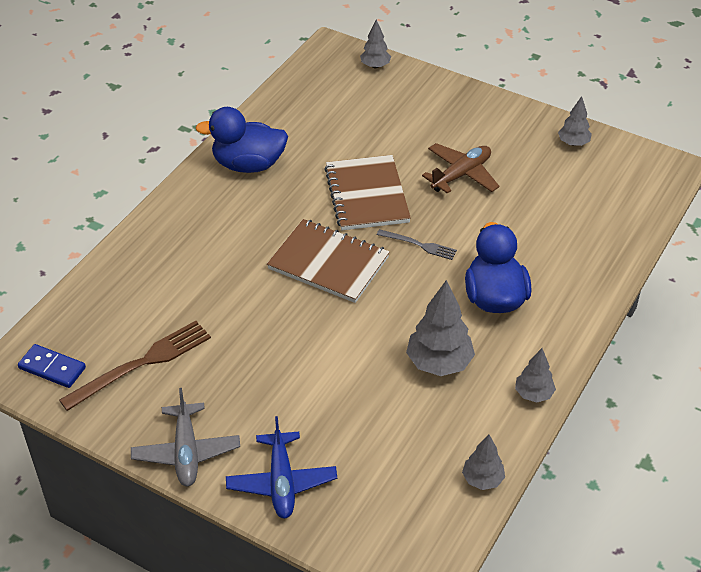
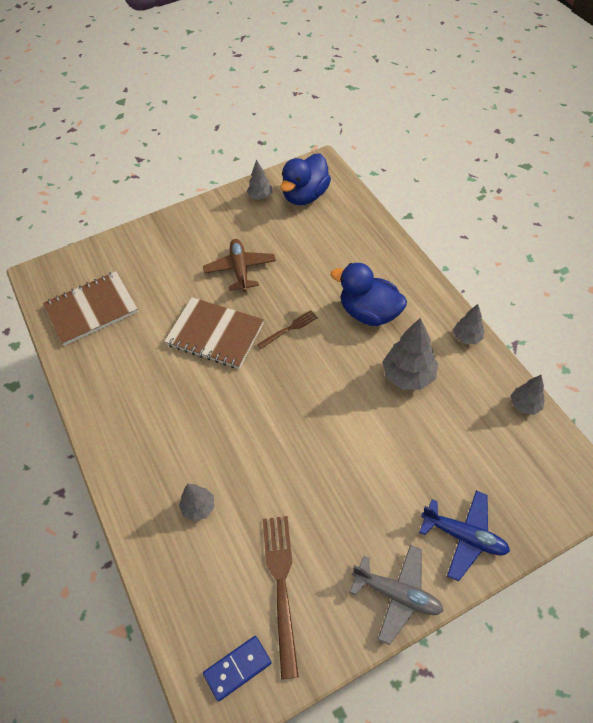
camera: 55 degrees left, 10 degrees up
(248, 165) = (117, 395): blue duck -> blue duck (305, 196)
(328, 263) = (266, 394): brown notebook -> brown notebook (91, 309)
(375, 66) = (84, 259): grey tree -> grey tree (198, 507)
(419, 245) = (289, 329): grey fork -> brown fork

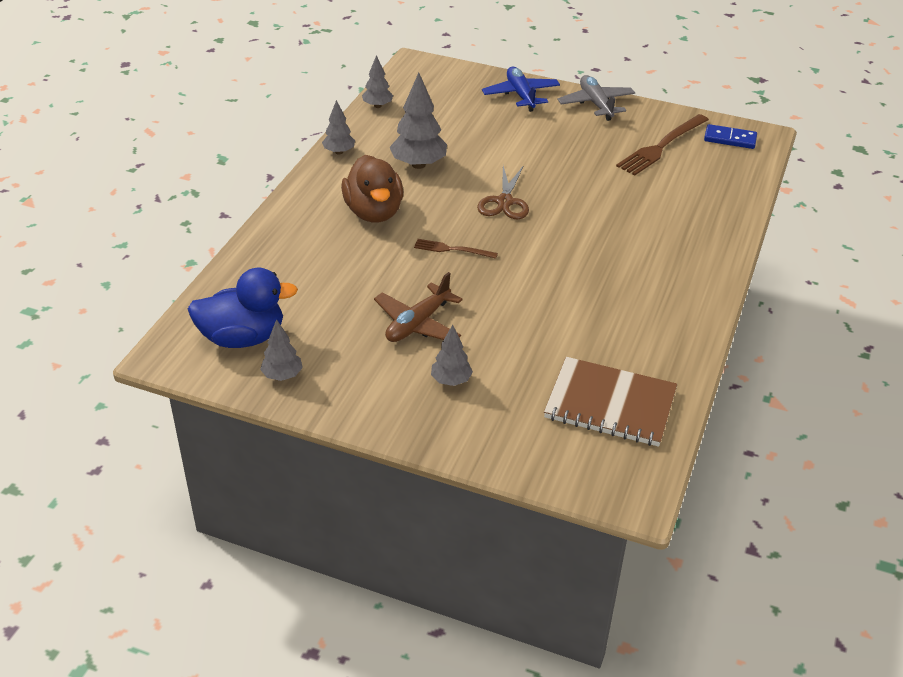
camera: 135 degrees left, 15 degrees down
(198, 507) = (673, 208): grey tree -> grey tree (451, 381)
(215, 334) = (519, 292): brown notebook -> none
(312, 397) = (505, 202): none -> brown scissors
(369, 313) = (374, 212): blue duck -> brown duck

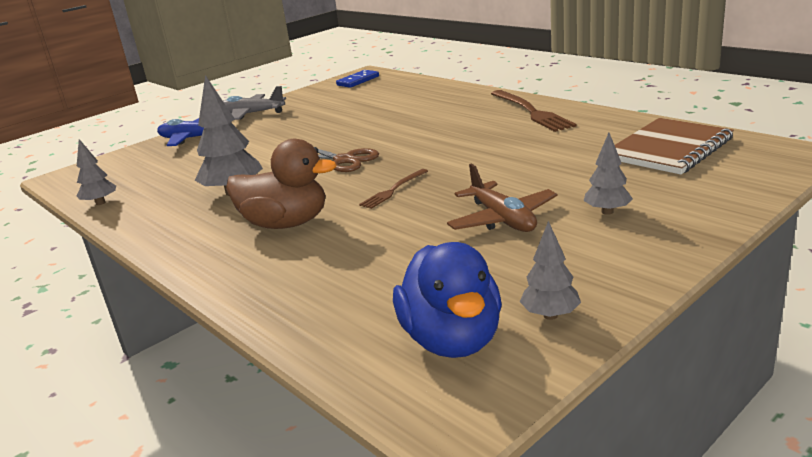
camera: 60 degrees left, 15 degrees down
(243, 338) = (452, 339): blue duck -> blue duck turned 150 degrees clockwise
(339, 152) = (149, 233): grey tree -> none
(661, 146) = (339, 100): brown fork -> brown fork (531, 112)

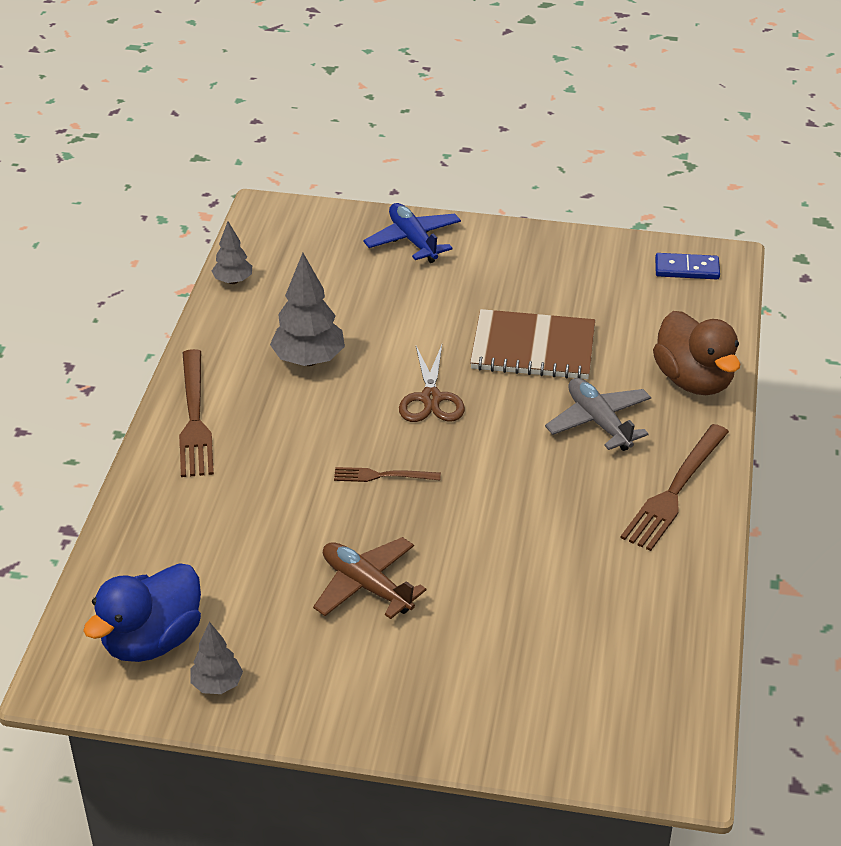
camera: 50 degrees right, 15 degrees up
(209, 251) = (194, 417): none -> brown fork
(251, 114) = (511, 241): grey plane -> grey plane (598, 422)
(286, 224) = (270, 437): brown duck -> brown duck (693, 380)
(502, 219) = (366, 586): brown plane -> brown plane turned 105 degrees clockwise
(607, 212) = (427, 657): grey tree -> none
(669, 149) = (625, 657): brown notebook -> brown notebook (533, 348)

